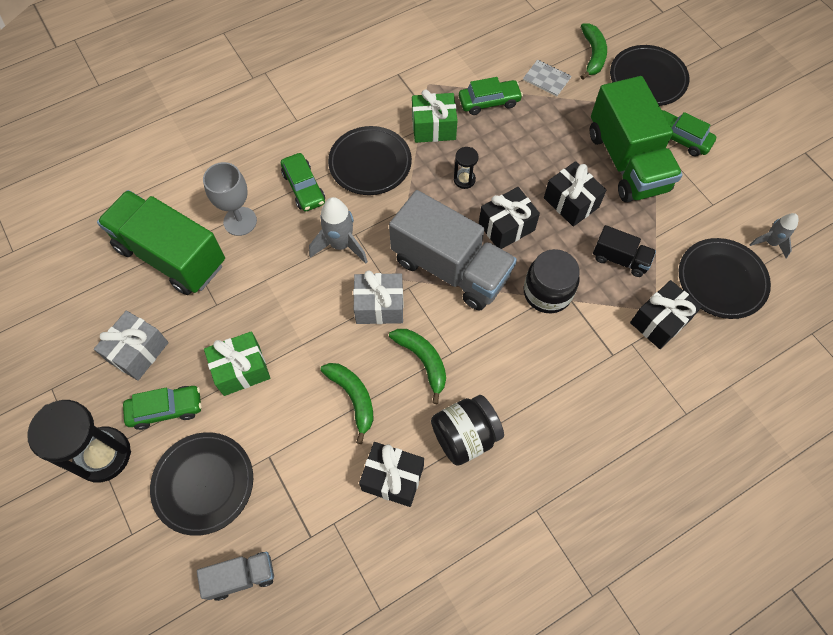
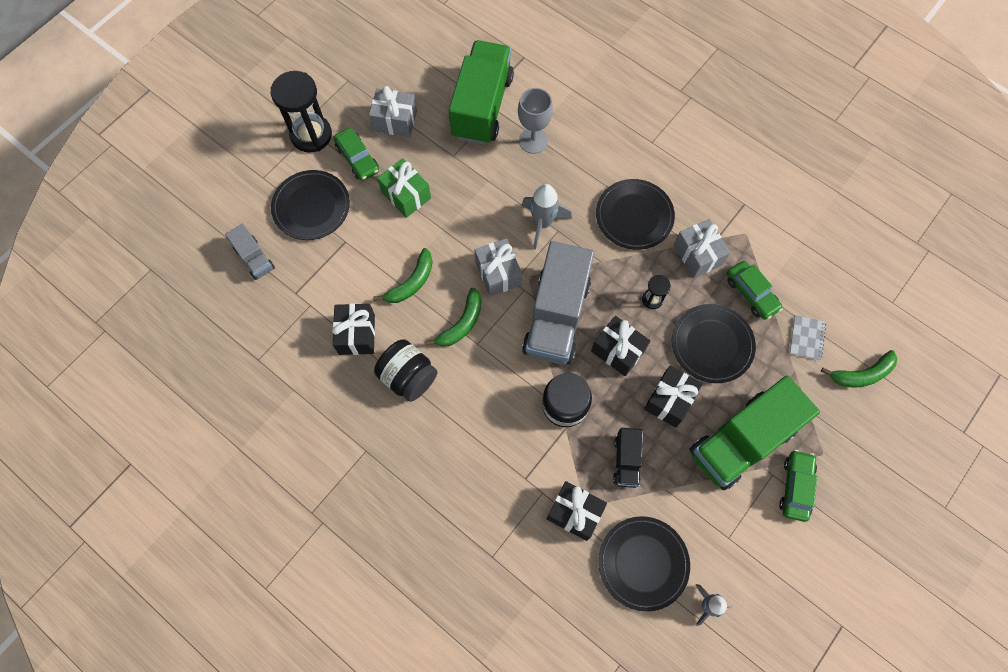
camera: 70 degrees right, 5 degrees up
(304, 187) = (586, 174): green car -> none
(433, 127) = (697, 255): green gift -> grey gift
(647, 78) = (859, 437): black plate -> black plate (712, 344)

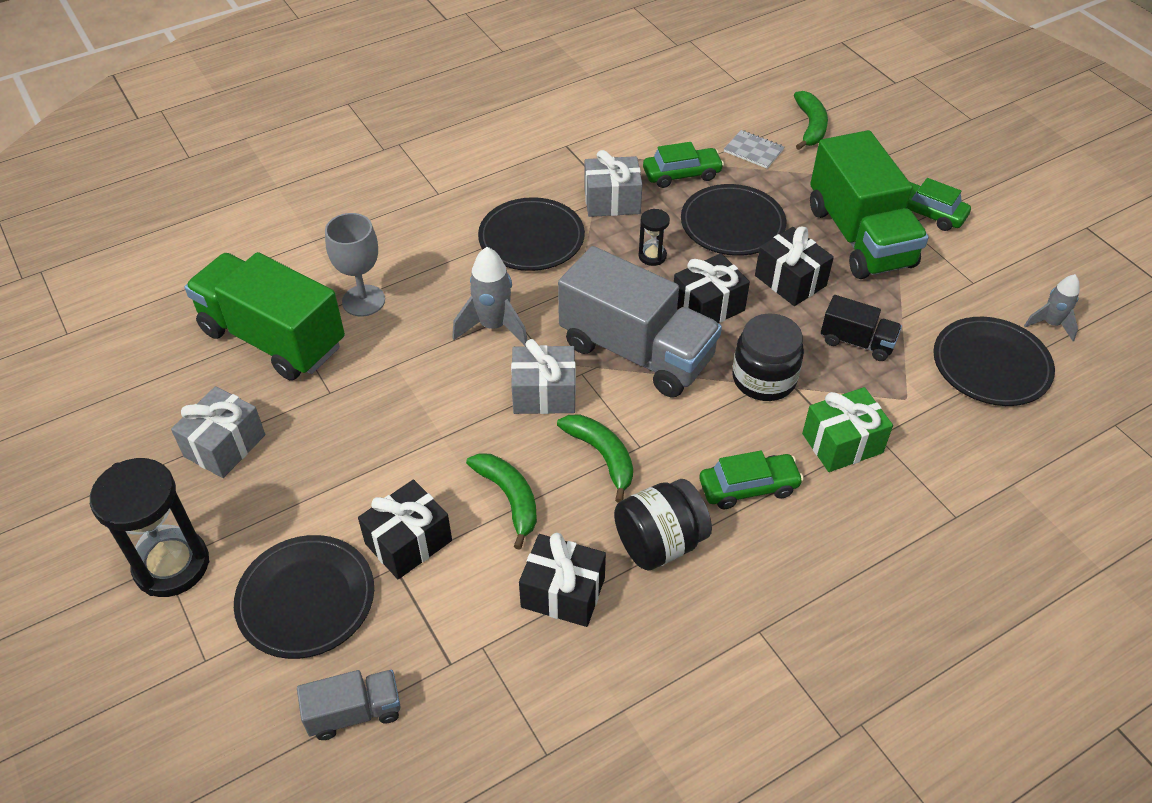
camera: 70 degrees left, 20 degrees down
(357, 159) = (259, 512): green car -> green car (748, 487)
(406, 195) = (361, 466): green gift -> green gift (842, 443)
(574, 513) = (913, 411): black gift -> black gift (408, 542)

